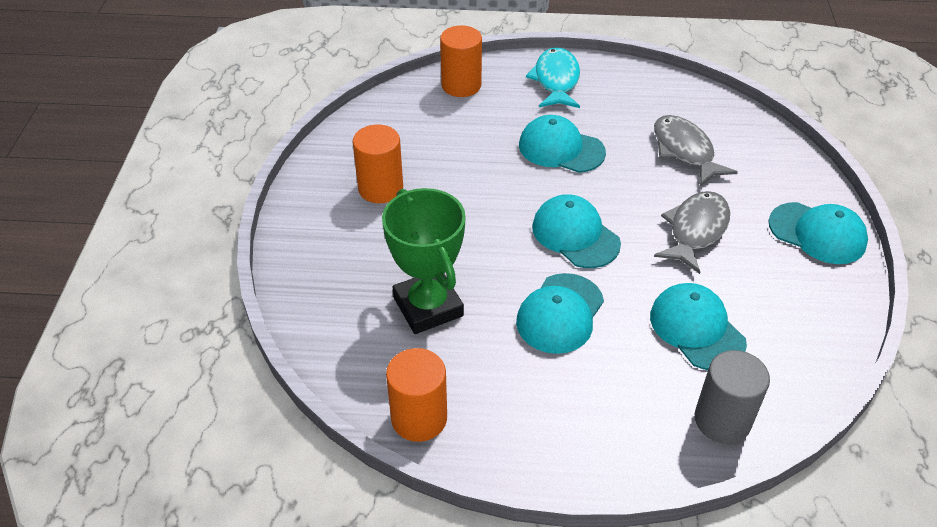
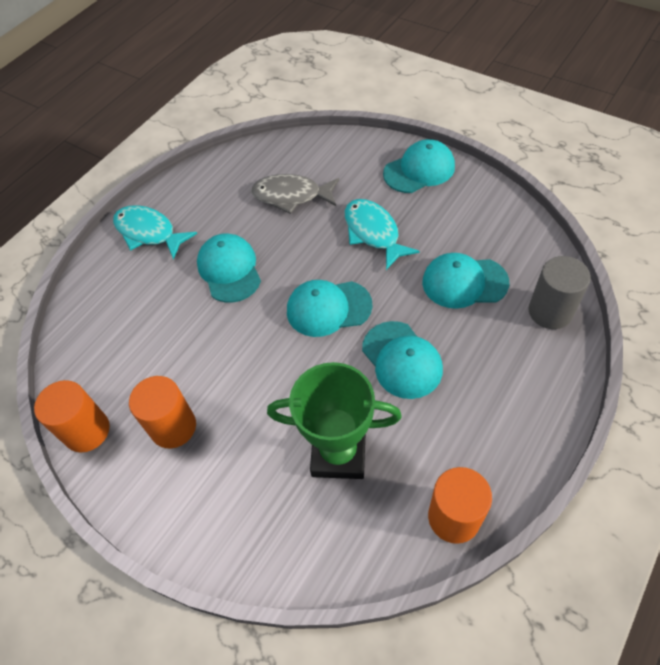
camera: 55 degrees left, 10 degrees up
(461, 85) = (95, 301): orange cylinder -> orange cylinder (87, 431)
(561, 149) = (229, 269): turquoise cap -> turquoise cap turned 105 degrees clockwise
(695, 230) = (373, 233): grey fish -> turquoise fish

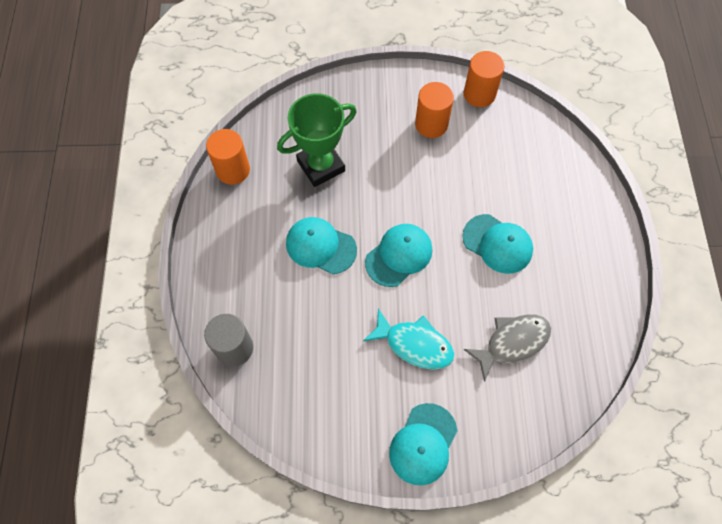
camera: 140 degrees right, 10 degrees up
(149, 233) = (590, 238): turquoise fish -> none
(464, 282) = (312, 337): turquoise cap -> none

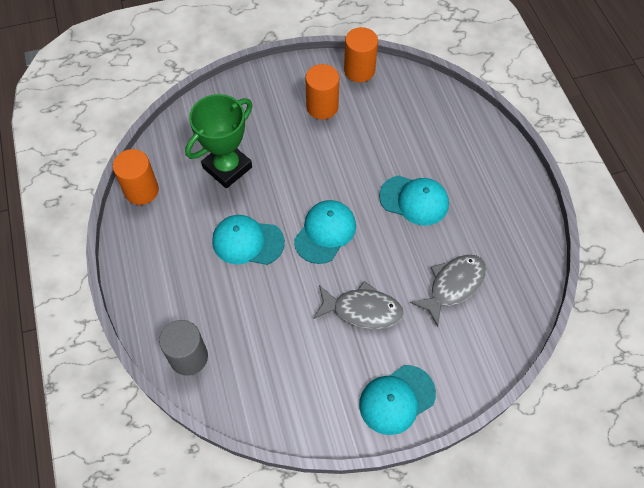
camera: 15 degrees left, 5 degrees down
(414, 344) = (362, 310): turquoise fish -> grey fish
(423, 444) = (396, 399): turquoise cap -> turquoise cap turned 45 degrees clockwise

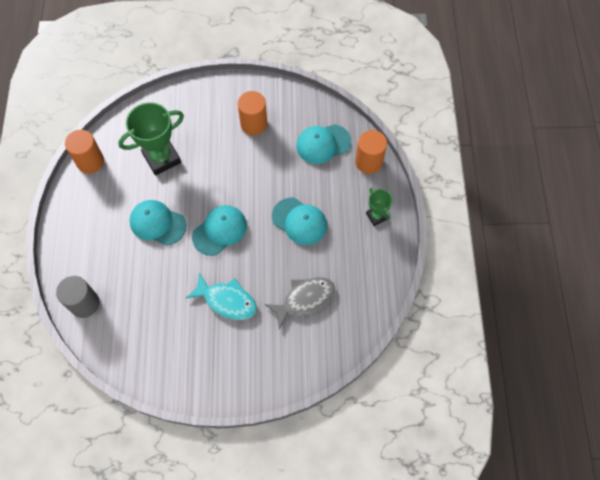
camera: 15 degrees right, 5 degrees up
(359, 70) = (295, 99): orange cylinder -> orange cylinder (368, 162)
(362, 310) = (227, 300): grey fish -> turquoise fish
(396, 399) = (228, 377): turquoise cap -> turquoise cap (323, 144)
(499, 174) = (376, 216): none -> green trophy

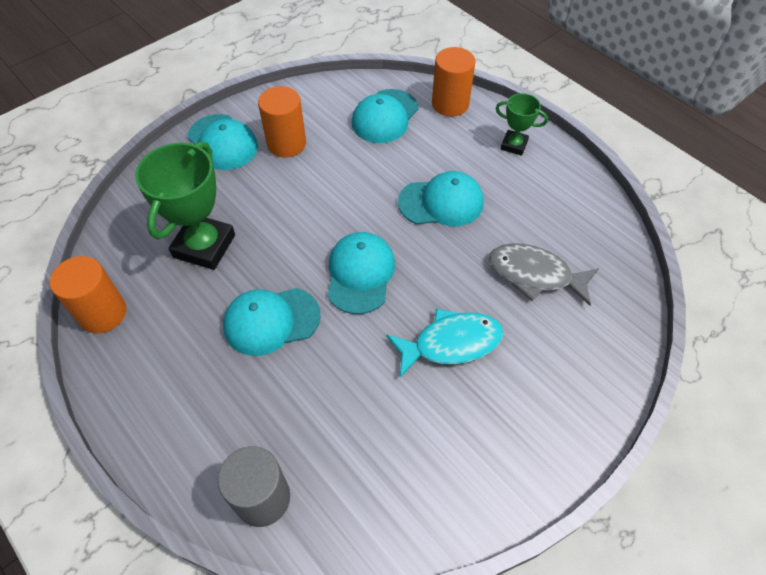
camera: 40 degrees left, 10 degrees down
(222, 99) = (223, 142): none -> turquoise cap
(304, 299) = (535, 275): grey fish -> grey fish turned 90 degrees counterclockwise

